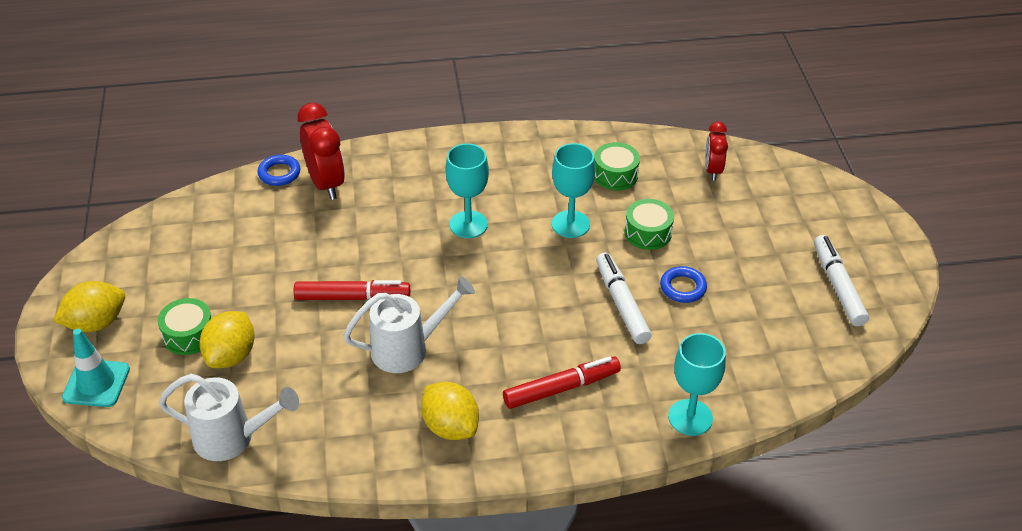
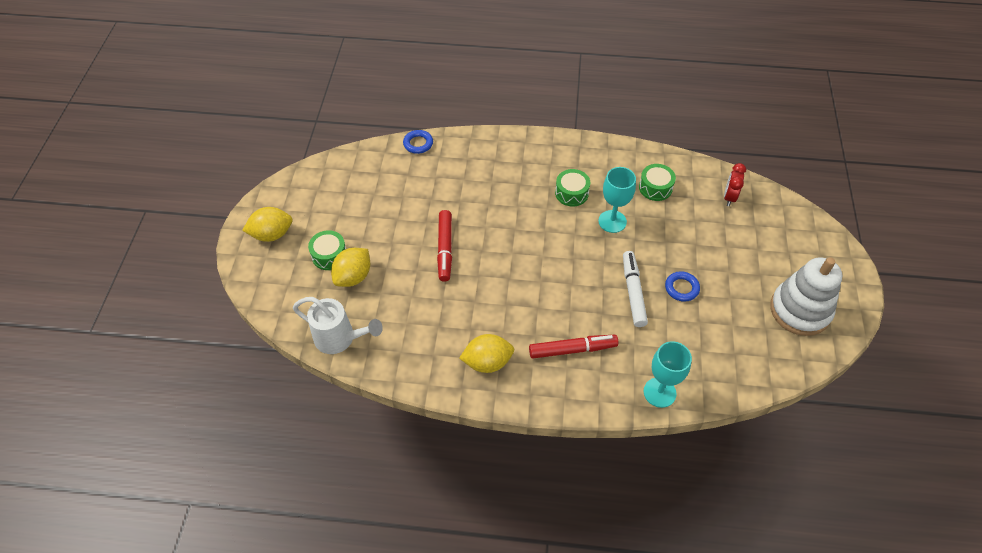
camera: 15 degrees right, 10 degrees up
(96, 383) = (262, 279): turquoise traffic cone -> none
(326, 184) = (448, 157): red clock -> none
(352, 297) = (445, 249): red marker -> red marker turned 75 degrees clockwise
(408, 349) = (473, 296): white watering can -> none
(450, 426) = (487, 362): yellow lemon -> yellow lemon turned 75 degrees counterclockwise
(468, 224) = (539, 208): turquoise goblet -> none
(648, 233) = (667, 239): green drum -> green drum (571, 193)
(838, 286) = (800, 310): white marker -> white stacking toy

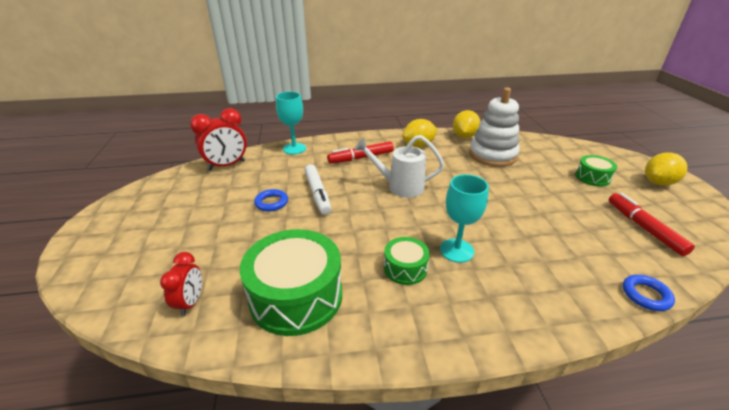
camera: 165 degrees right, 20 degrees down
(340, 338) = (526, 142): white watering can -> white watering can (400, 187)
(353, 277) = (556, 169): yellow lemon -> yellow lemon (464, 136)
(445, 249) = (502, 196): red marker -> red marker (644, 228)
(612, 221) = (347, 246): turquoise goblet -> turquoise goblet (456, 250)
(655, 188) = (296, 296): green drum -> green drum, size x1.96
(745, 370) = (227, 165): none -> red clock
(800, 310) = (159, 204): white stacking toy -> white stacking toy (492, 155)

